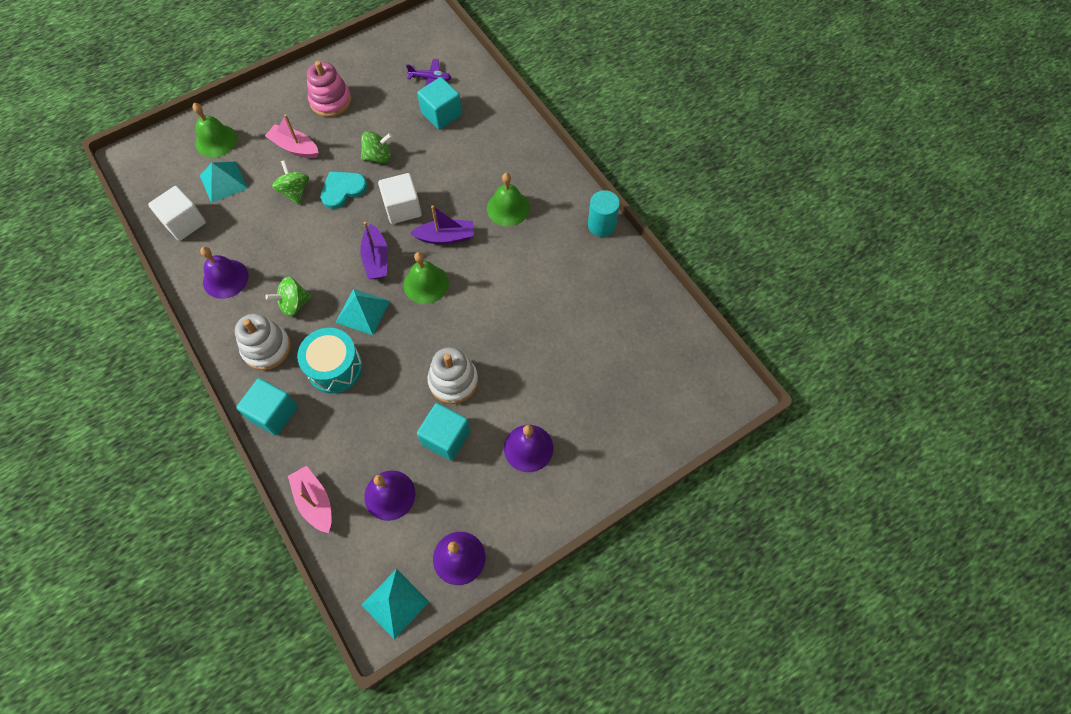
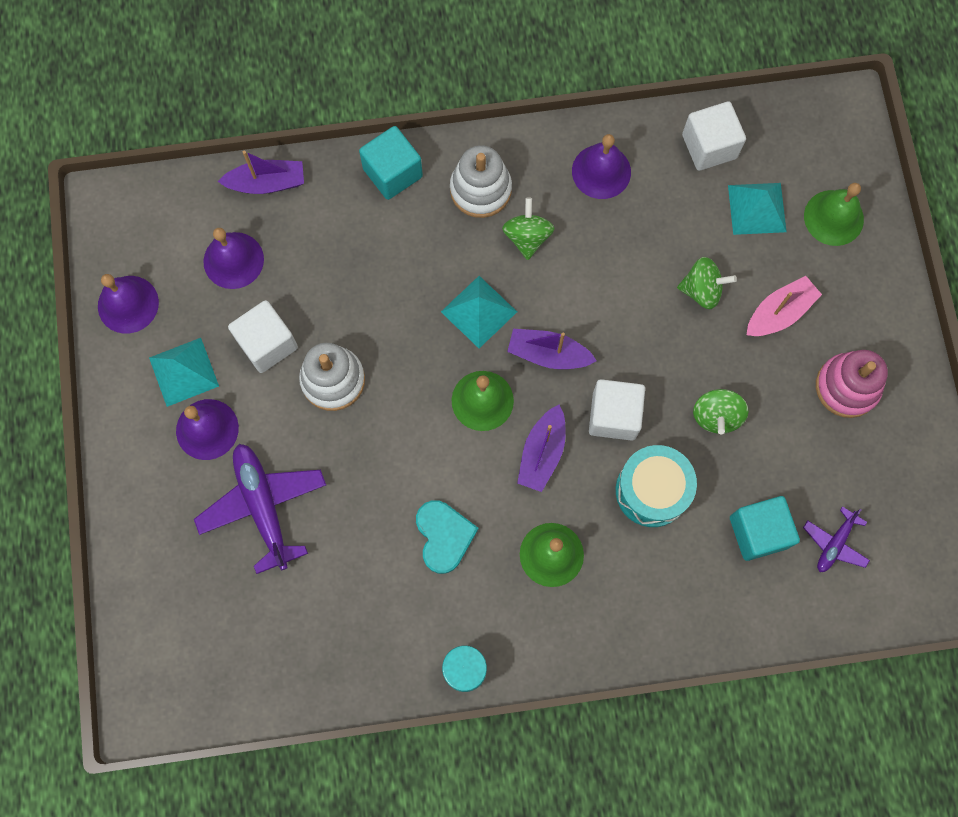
camera: 115 degrees right, 10 degrees up
(314, 502) = (267, 183): pink boat -> purple boat
(335, 367) = (417, 255): turquoise drum -> turquoise drum (652, 491)
(342, 190) = (678, 350): turquoise heart -> turquoise heart (444, 536)
(395, 603) = (118, 225): turquoise pyramid -> turquoise pyramid (184, 371)
(446, 438) = (267, 344): turquoise cube -> white cube
(563, 384) = (263, 506): none -> purple plane

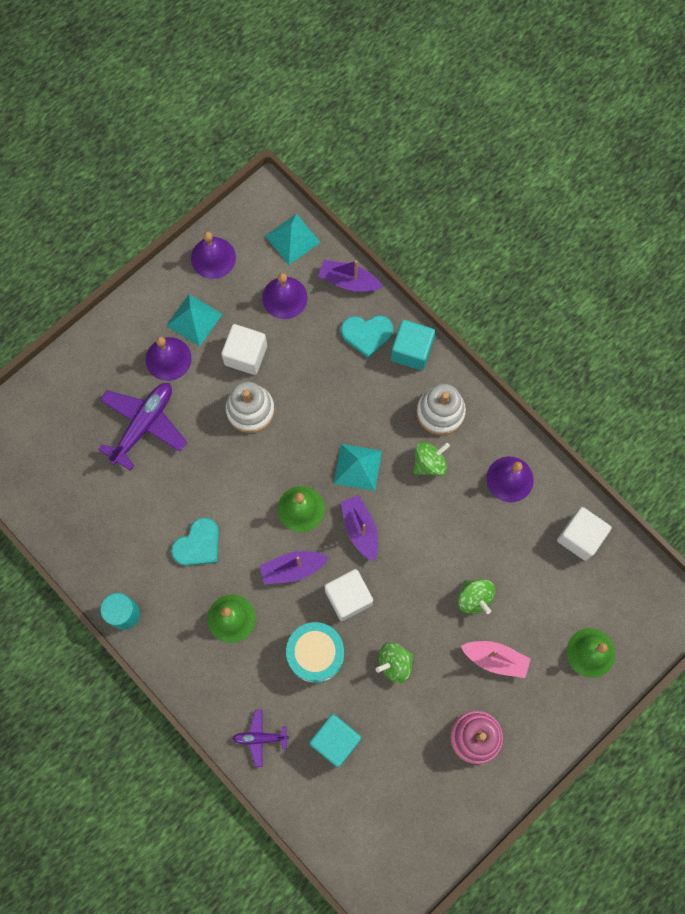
camera: 55 degrees right, 0 degrees up
(267, 183) = (348, 281): purple boat -> purple boat turned 150 degrees clockwise
(340, 204) = (367, 334): none -> turquoise heart
(756, 208) = (559, 597): turquoise pyramid -> turquoise pyramid (292, 239)
(834, 543) = (362, 796): purple plane -> purple plane (260, 738)

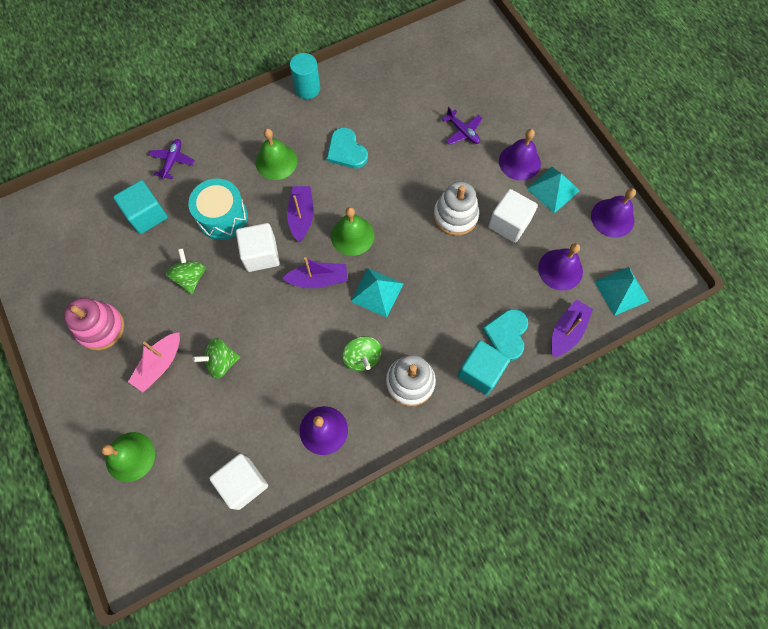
camera: 105 degrees right, 5 degrees down
(143, 425) = (463, 132): purple plane -> purple plane, size x0.53

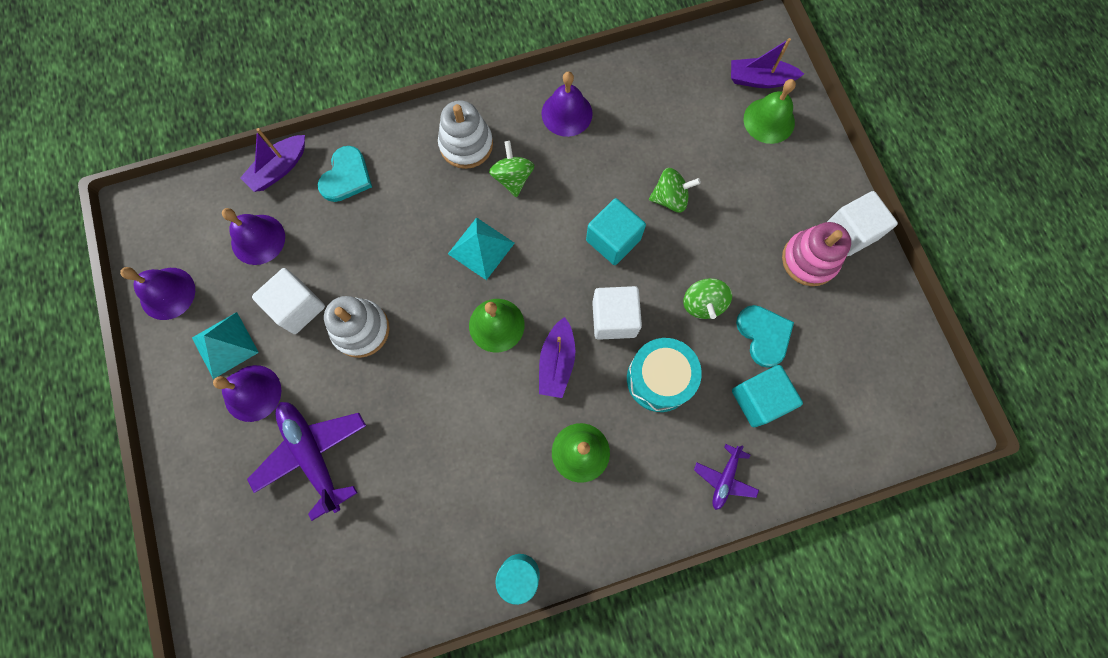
camera: 170 degrees left, 5 degrees up
(160, 365) = (739, 207): pink boat -> none
(243, 483) = (654, 79): white cube -> white cube (850, 232)
(318, 280) = (548, 275): purple boat -> purple boat (760, 80)
(346, 150) = (481, 453): turquoise heart -> turquoise heart (764, 335)
(463, 132) = (313, 455): purple plane -> purple plane, size x1.88
(480, 372) = (388, 143): turquoise cube -> turquoise cube (613, 240)
(621, 291) = (198, 203): turquoise pyramid -> none

